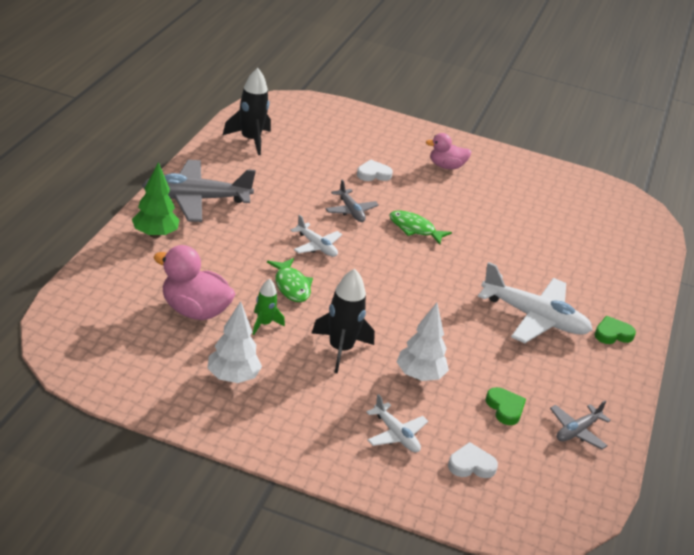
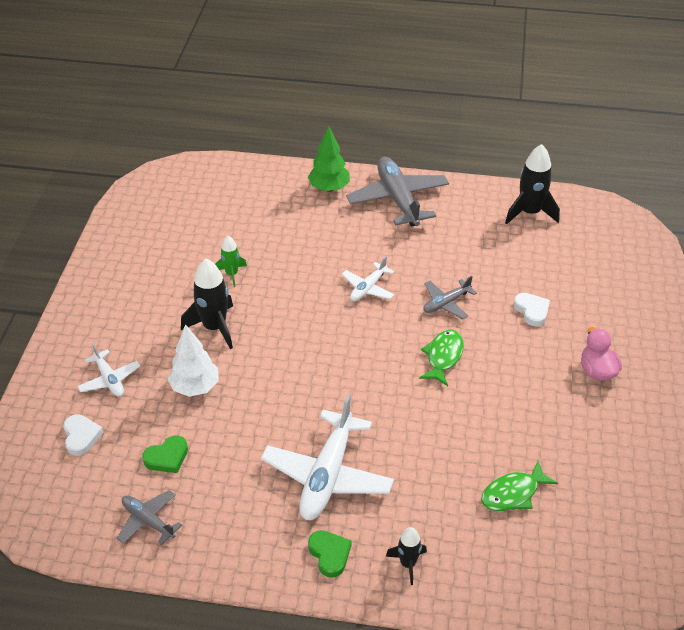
camera: 85 degrees right, 10 degrees up
(194, 311) = (232, 231): pink duck -> none
(232, 377) = (154, 268): white tree -> none
(291, 286) = (295, 281): green fish -> green fish (513, 493)
(396, 434) = (109, 379): white plane -> white plane turned 75 degrees counterclockwise
(620, 298) = (408, 564): none -> black rocket

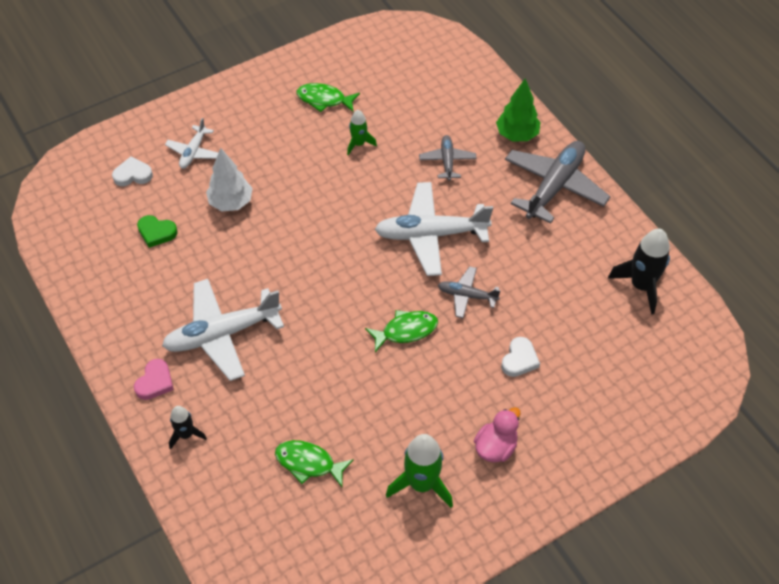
camera: 50 degrees right, 10 degrees up
(81, 436) = (133, 174): white heart -> white heart turned 135 degrees counterclockwise
(148, 521) = (97, 261): grey plane -> grey plane (447, 161)
(161, 266) = (324, 99): none -> green fish
(214, 327) = (296, 172): black rocket -> none
(329, 554) = (155, 382): green heart -> pink heart
(368, 288) = (431, 235): white plane -> white plane, size x1.91
(593, 433) = (422, 484): none -> green rocket

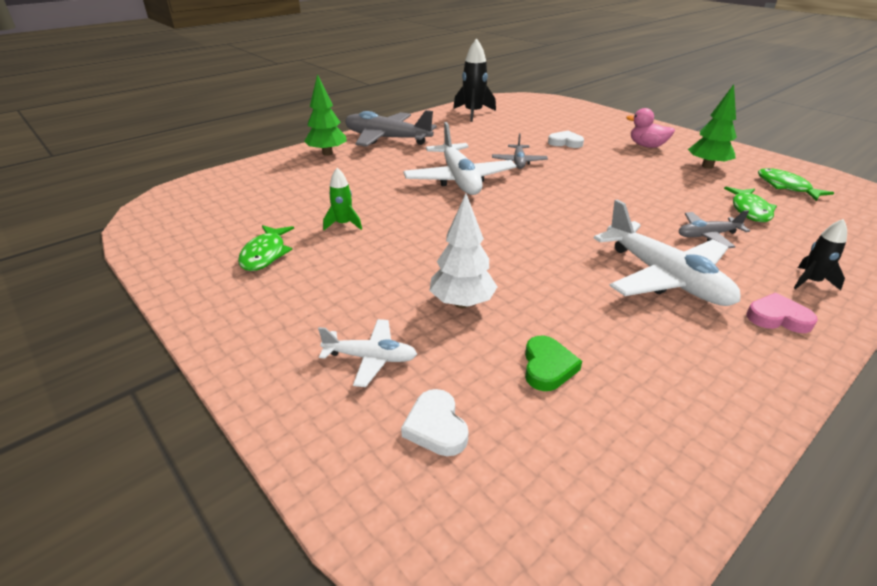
camera: 100 degrees left, 20 degrees down
(406, 331) = (573, 182): green fish -> green fish (786, 187)
(422, 484) = (707, 166): green rocket -> green tree
(447, 161) = (364, 178): grey plane -> grey plane (707, 235)

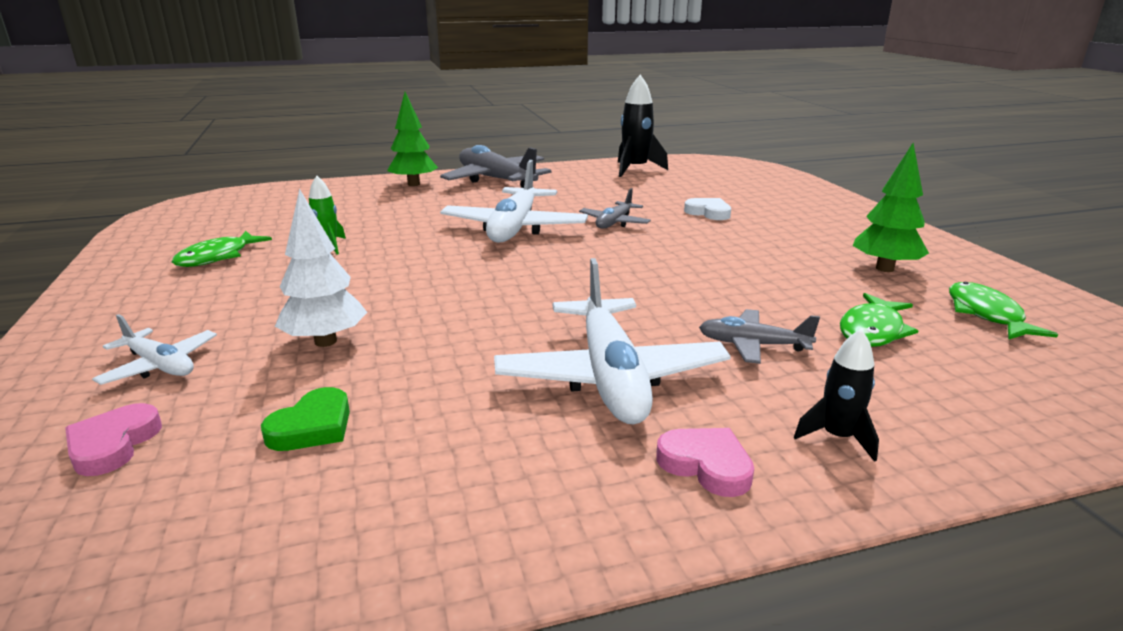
camera: 25 degrees right, 10 degrees down
(436, 427) = (113, 444): white heart -> pink heart
(647, 146) = (823, 232): pink duck -> none

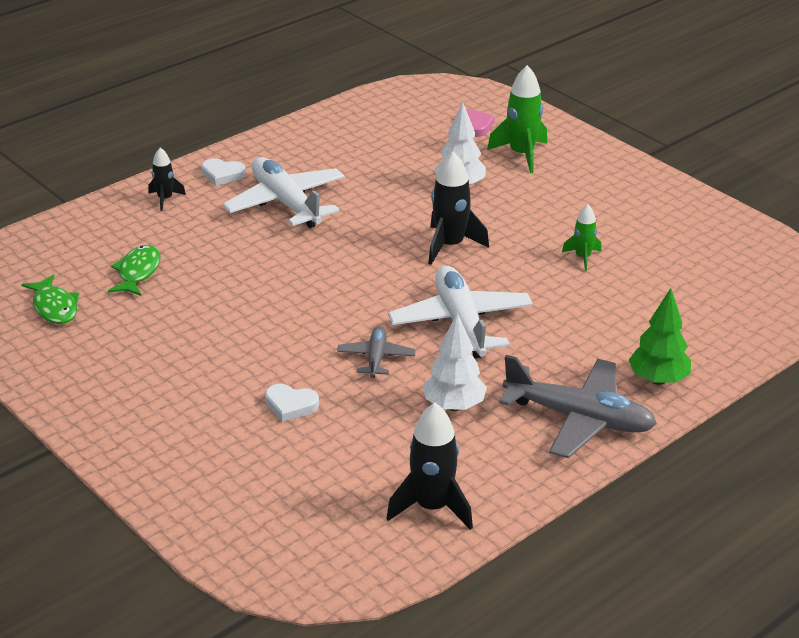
camera: 155 degrees right, 10 degrees up
(160, 365) = (521, 154): white plane -> green rocket
(218, 257) = (642, 226): green fish -> none
(312, 427) = (404, 149): green heart -> none
(442, 280) = (450, 246): none -> black rocket
(576, 195) = (454, 406): none -> white tree
(706, 465) = (222, 175): pink heart -> white heart
(753, 345) = (213, 242): grey plane -> none
(884, 268) = (116, 346): green tree -> none

